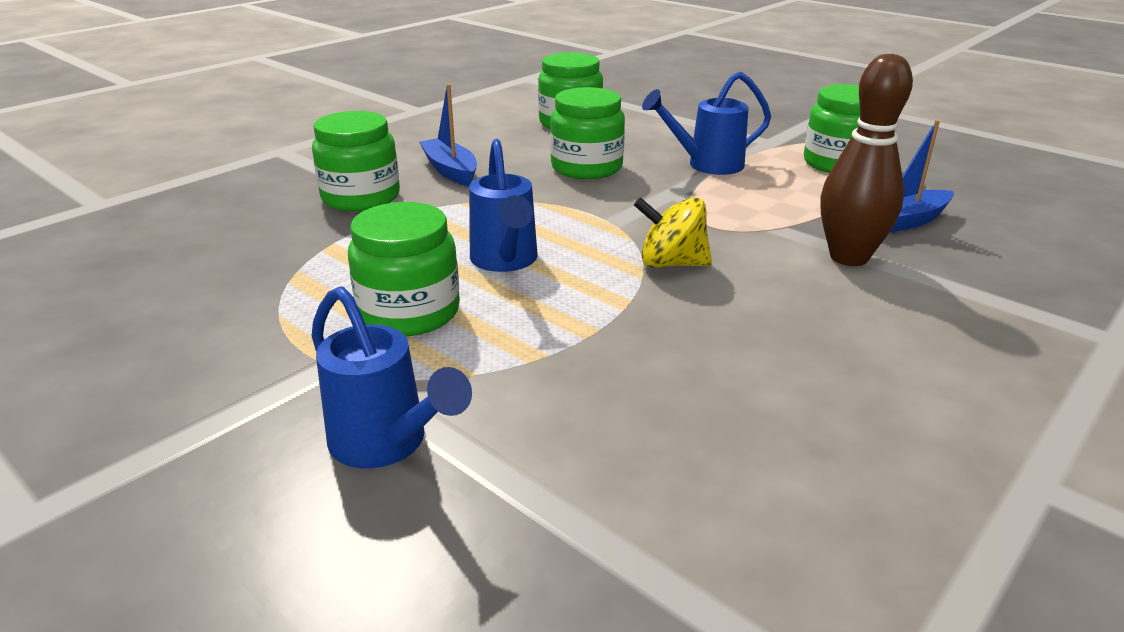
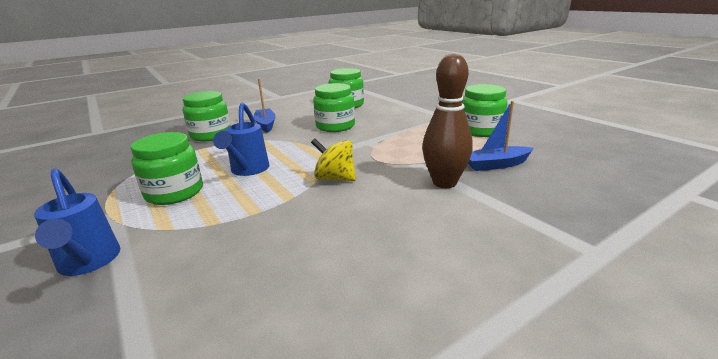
camera: 15 degrees right, 5 degrees down
(706, 165) = (401, 128): blue watering can -> none

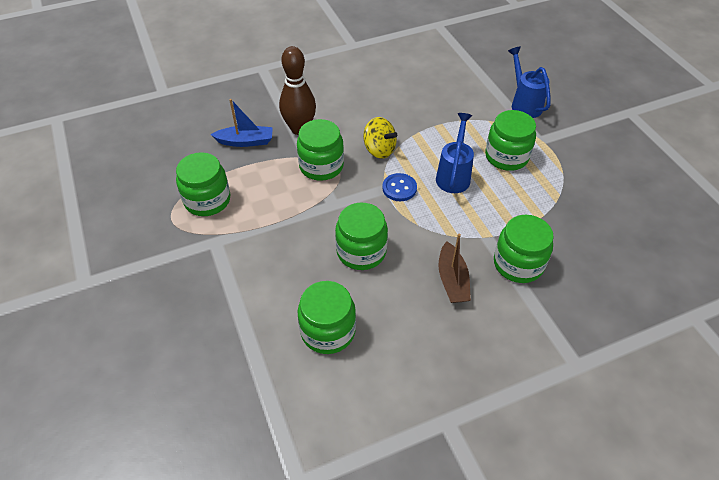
camera: 170 degrees left, 25 degrees up
(265, 125) = (452, 280): blue boat -> brown boat
(308, 156) = (399, 188): none -> blue button
(395, 159) = (321, 166): none -> green jar

